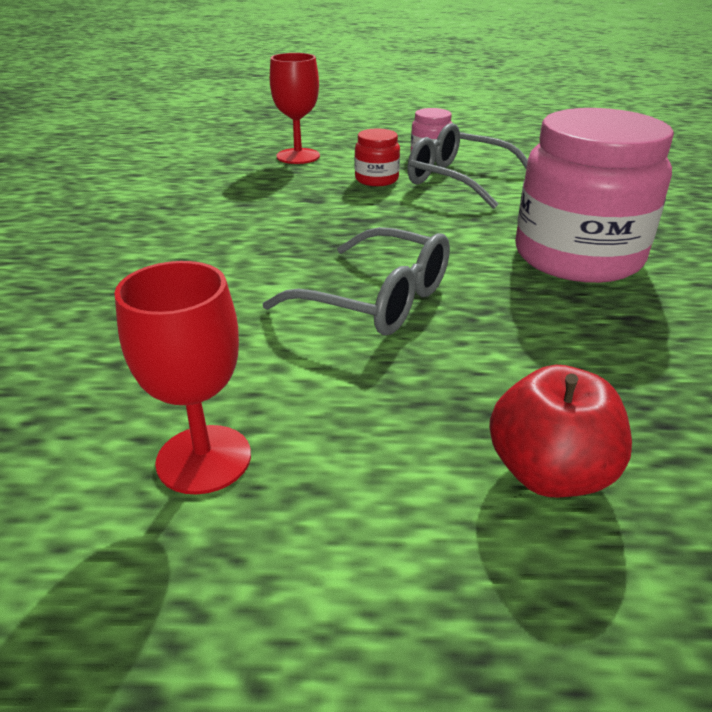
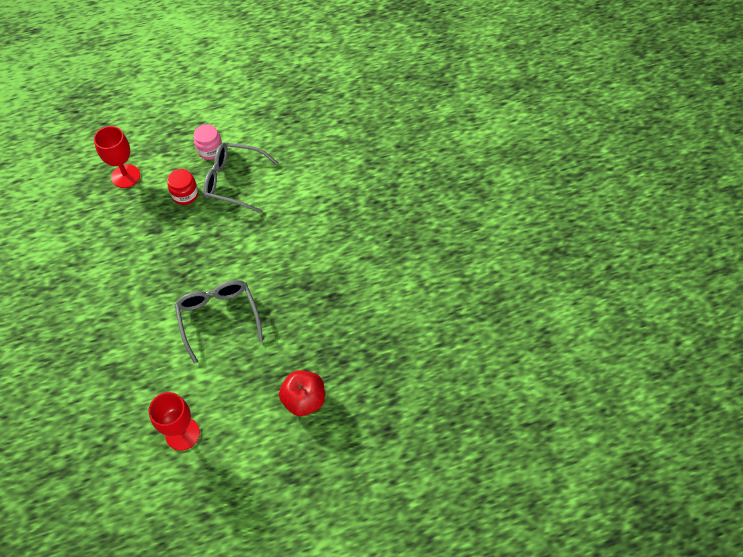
camera: 20 degrees left, 25 degrees up
(377, 300) = (218, 317): grey glasses -> grey glasses turned 120 degrees counterclockwise
(577, 256) = (307, 250): pink jar -> none

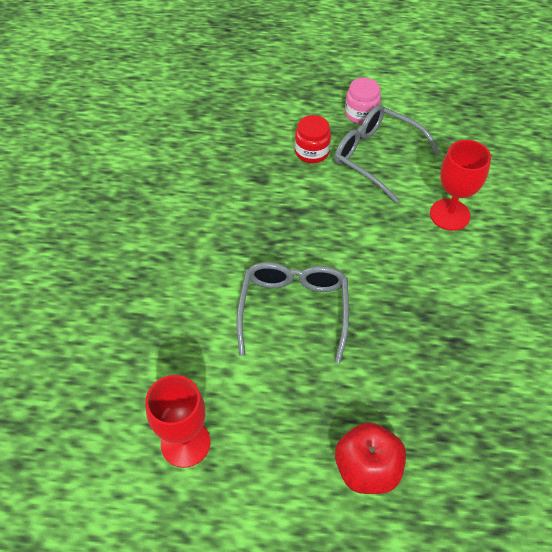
camera: 25 degrees right, 5 degrees down
(125, 176) = (252, 110): red goblet -> red goblet (449, 215)

